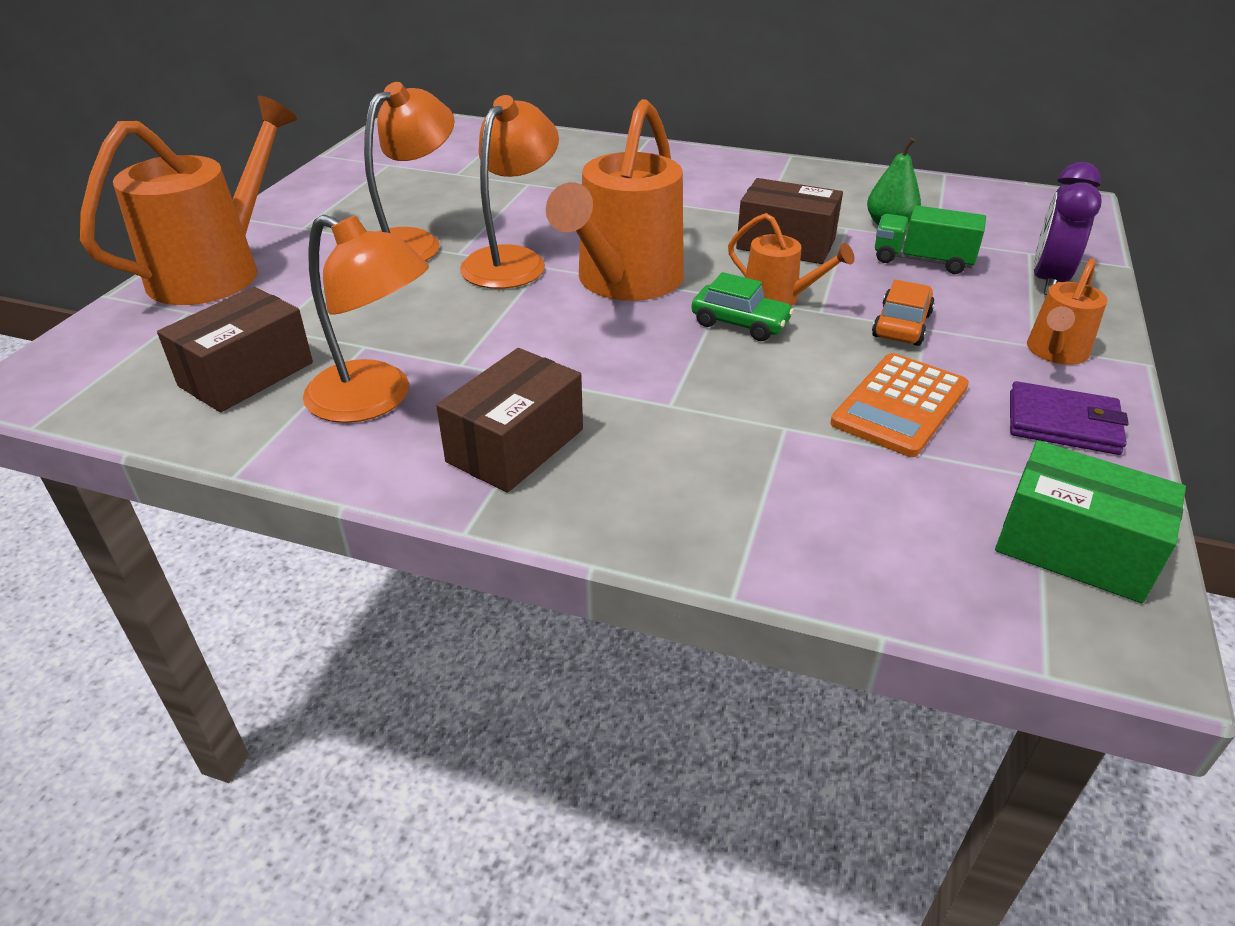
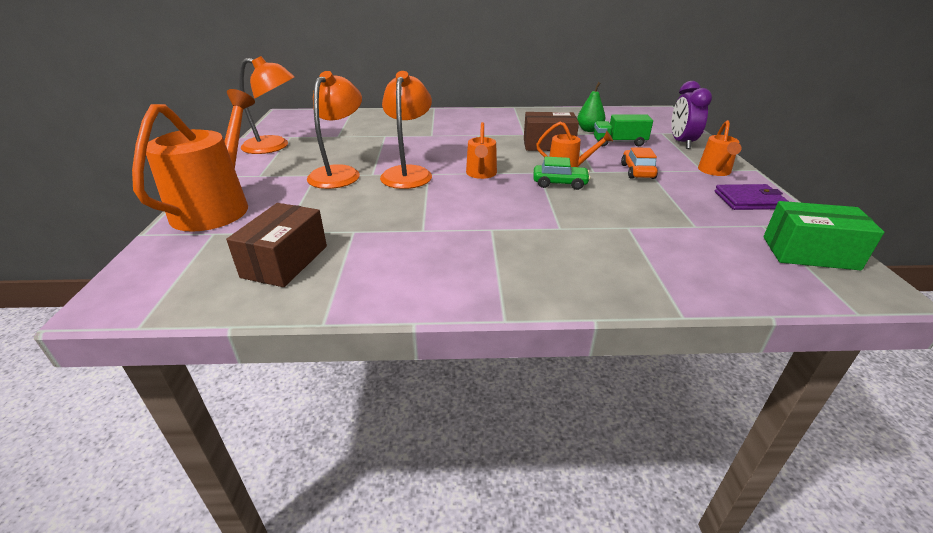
camera: 20 degrees left, 5 degrees down
(375, 399) = (385, 259): orange lamp -> orange lamp (274, 146)
(515, 445) = (493, 266): brown box -> none
(624, 282) = (481, 174): orange watering can -> orange watering can, size x0.50
(900, 405) = (671, 206): orange calculator -> none

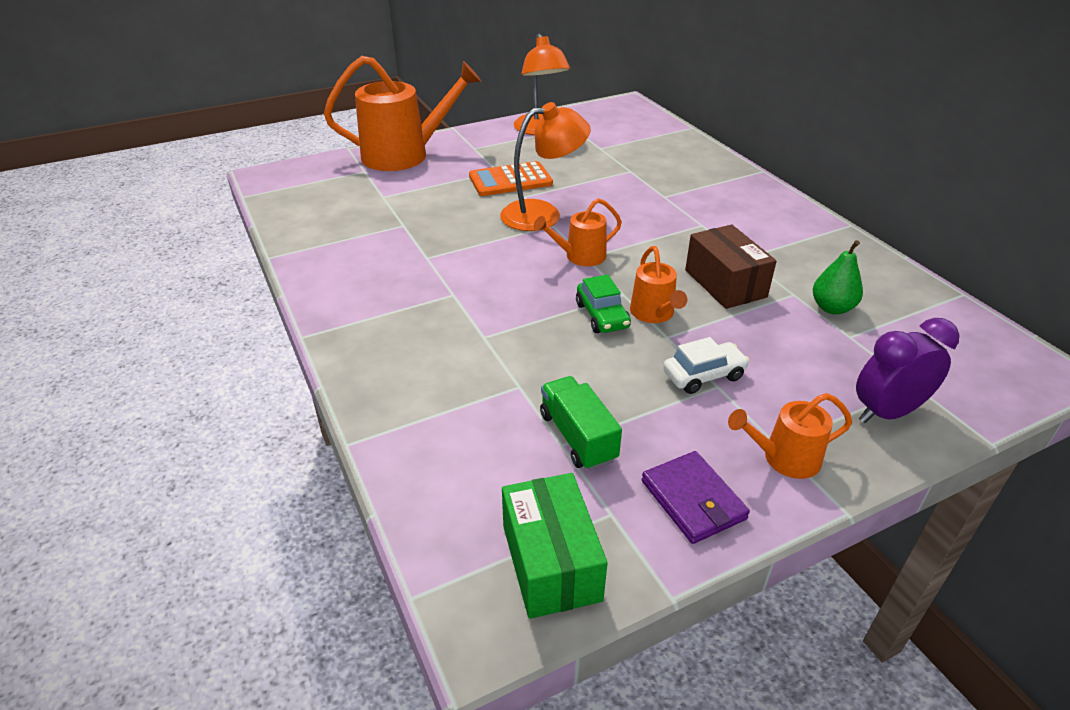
camera: 65 degrees right, 5 degrees up
(285, 261) = (339, 213): brown box -> none
(339, 173) = (510, 180): orange lamp -> orange calculator
(619, 143) = (807, 344): green truck -> green truck (578, 437)
(637, 171) = (703, 375): orange car -> white car

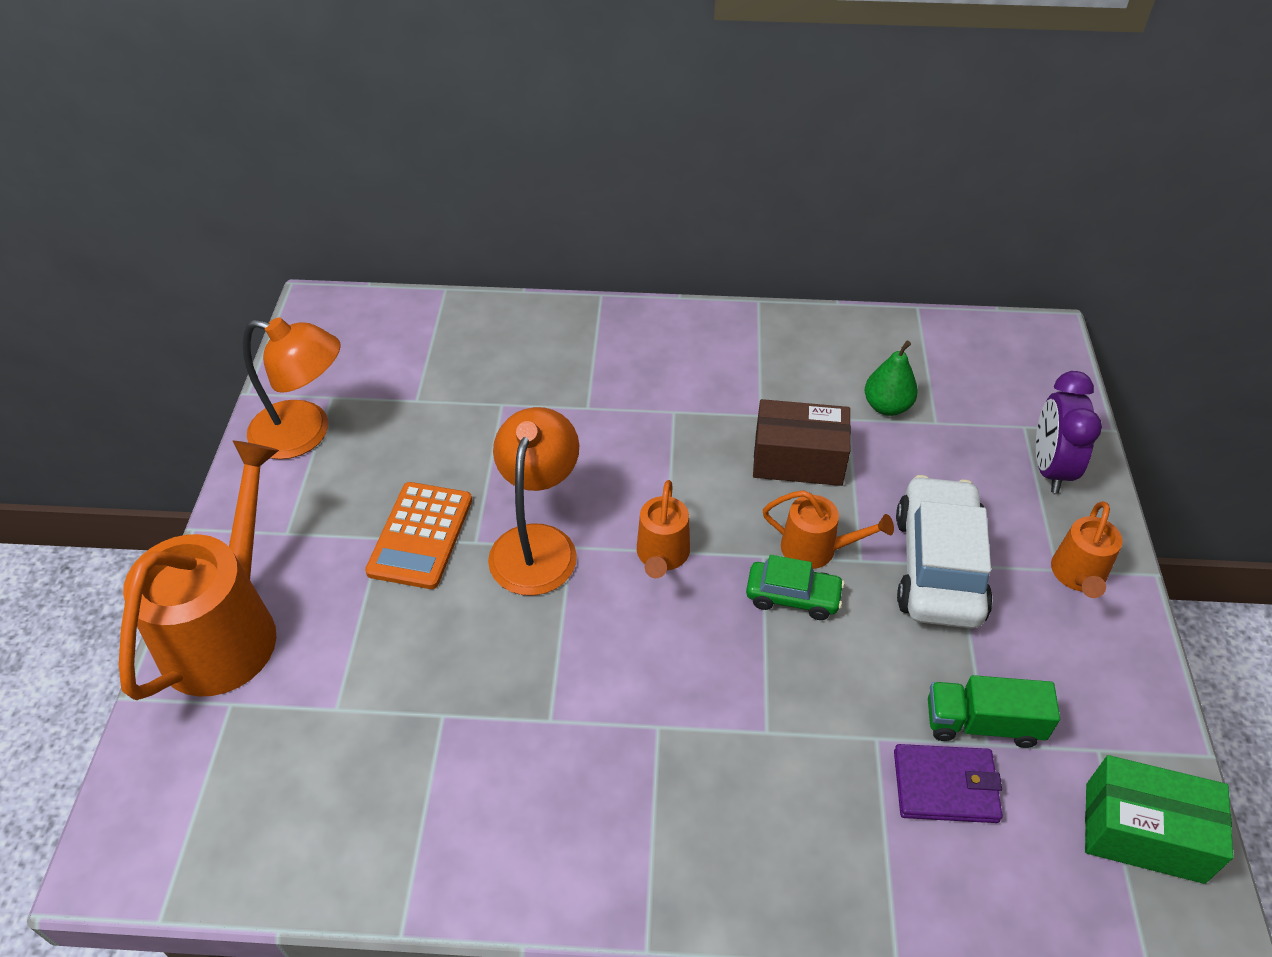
camera: 60 degrees left, 10 degrees up
(693, 500) = (1104, 675): purple wallet -> purple wallet (945, 786)
(703, 375) = (938, 566): white car -> white car, size x1.84

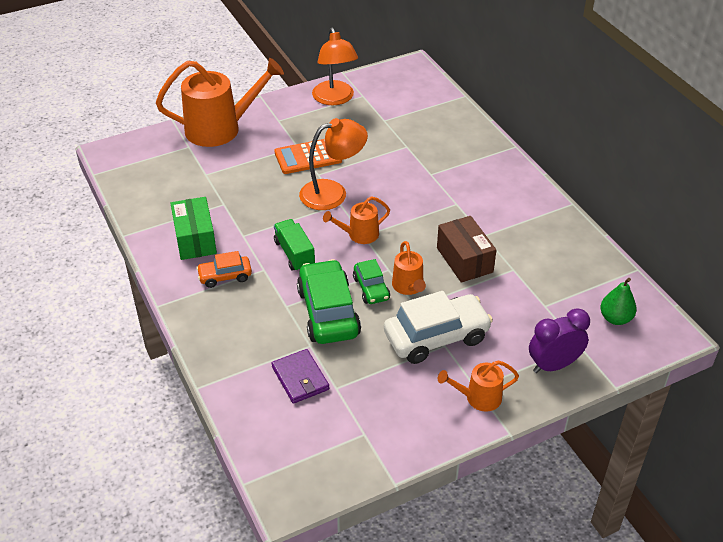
camera: 60 degrees right, 5 degrees down
(638, 796) = (225, 276): none -> orange car
(815, 678) = (328, 312): none -> green car
(887, 406) = (538, 281): green pear -> green pear (615, 318)
(982, 723) = (347, 383): green truck -> green truck (294, 254)
(1143, 832) = (326, 463): green box -> green box (195, 239)

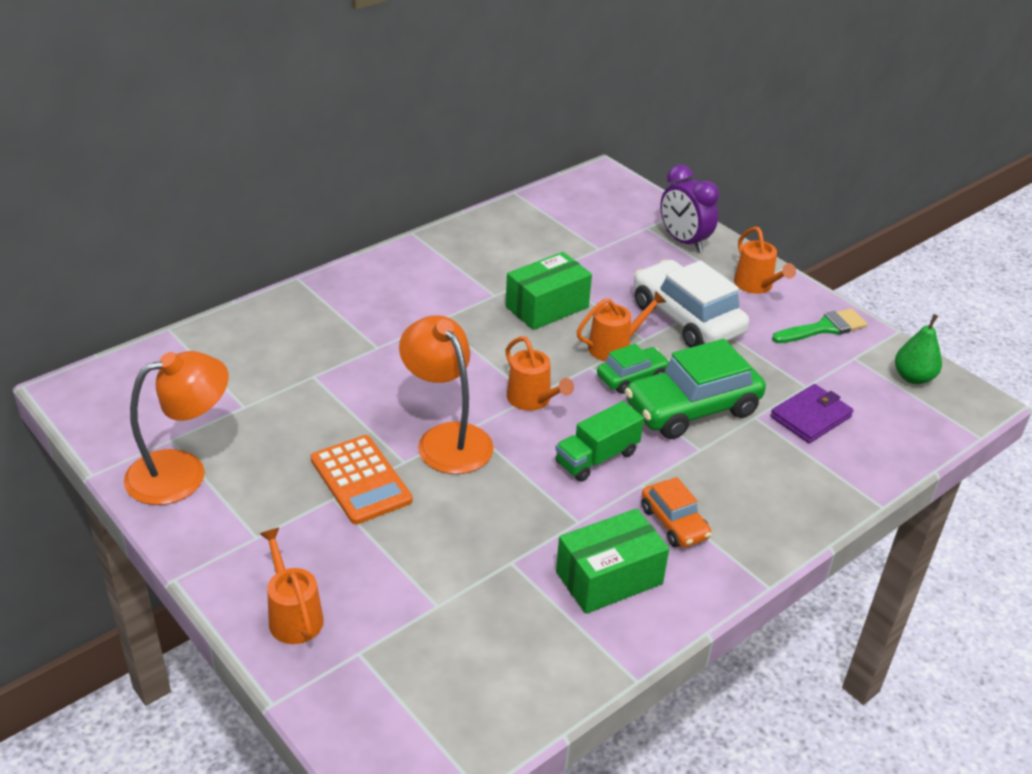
camera: 105 degrees left, 5 degrees down
(221, 128) = (293, 615): orange watering can -> orange watering can, size x0.50
(408, 426) = (824, 328): none -> green brush
(464, 260) = (547, 307): brown box -> green box
(615, 318) = (596, 206): green pear -> green pear (913, 377)

